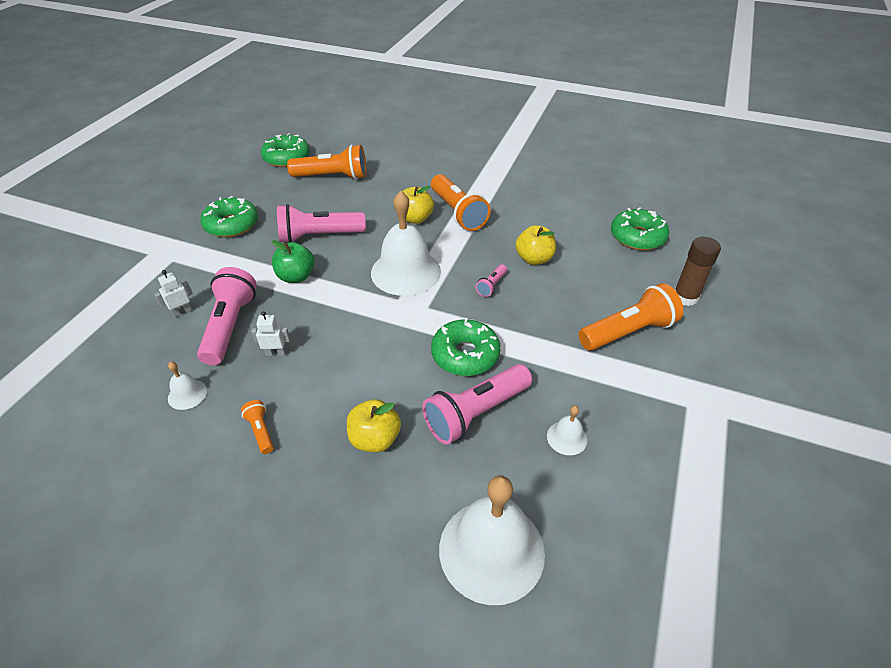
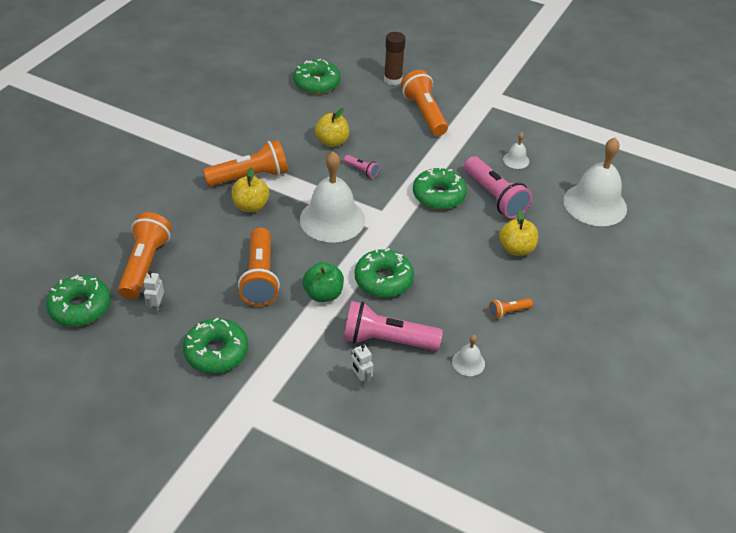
camera: 85 degrees left, 0 degrees up
(276, 353) = (425, 306): white robot -> white robot (156, 307)
(316, 317) = (383, 280): none -> green donut
(319, 236) = (260, 277): pink flashlight -> orange flashlight

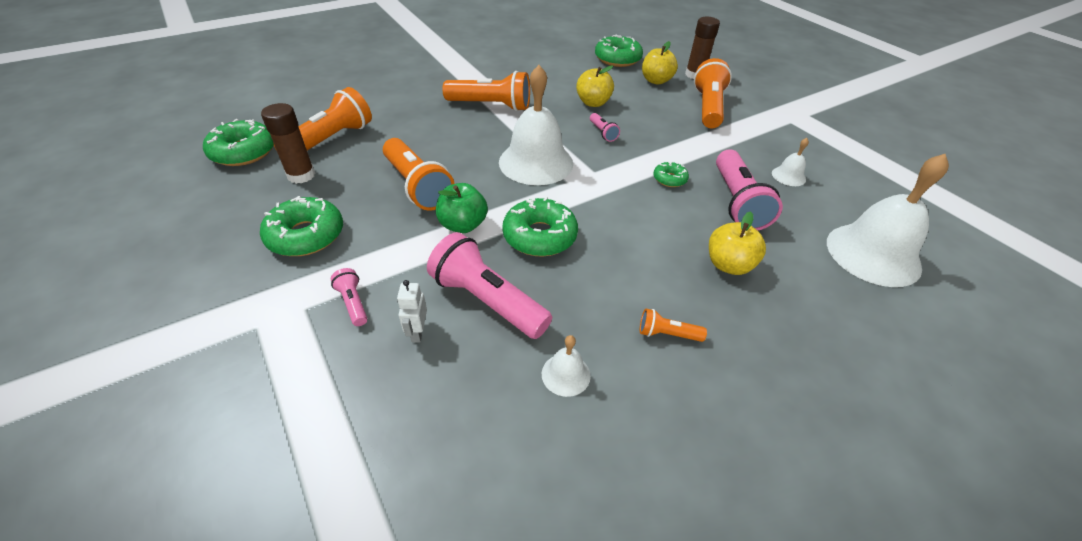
camera: 30 degrees right, 0 degrees up
(156, 307) = (301, 175): white robot -> brown glue stick
(251, 206) = (469, 127): yellow apple -> yellow apple (656, 81)
(260, 277) = (417, 186): orange flashlight -> orange flashlight turned 60 degrees counterclockwise
(301, 381) = (353, 303): none -> pink flashlight
(438, 195) = (669, 179): green donut -> green donut, size x0.53

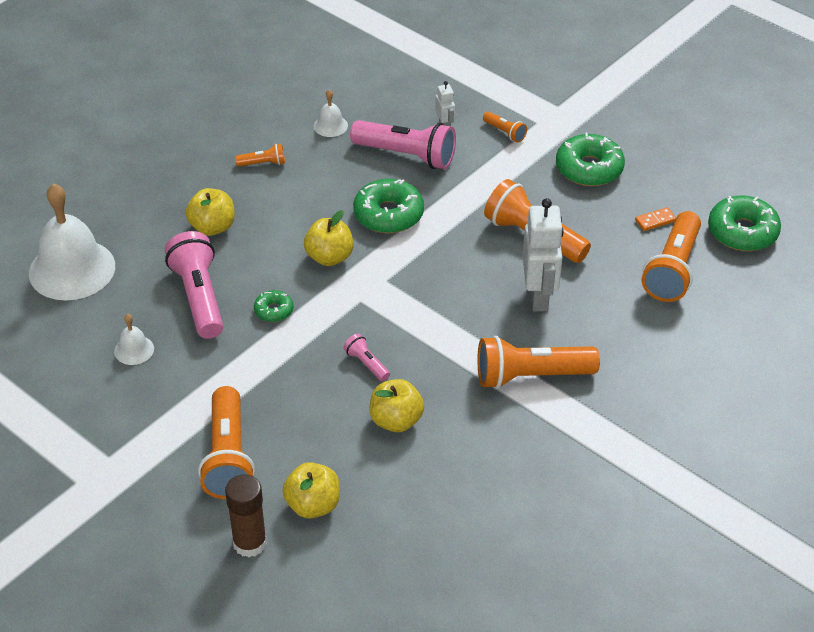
camera: 165 degrees right, 0 degrees up
(301, 175) = (655, 221): brown glue stick -> orange domino
(353, 303) = (505, 132): pink flashlight -> orange flashlight
(449, 145) = (539, 296): none -> white robot
(463, 225) = (463, 208): green apple -> none
(536, 162) = (429, 296): white bell -> none
(611, 209) = (329, 257): none -> yellow apple
(617, 59) = (389, 554): green donut -> none

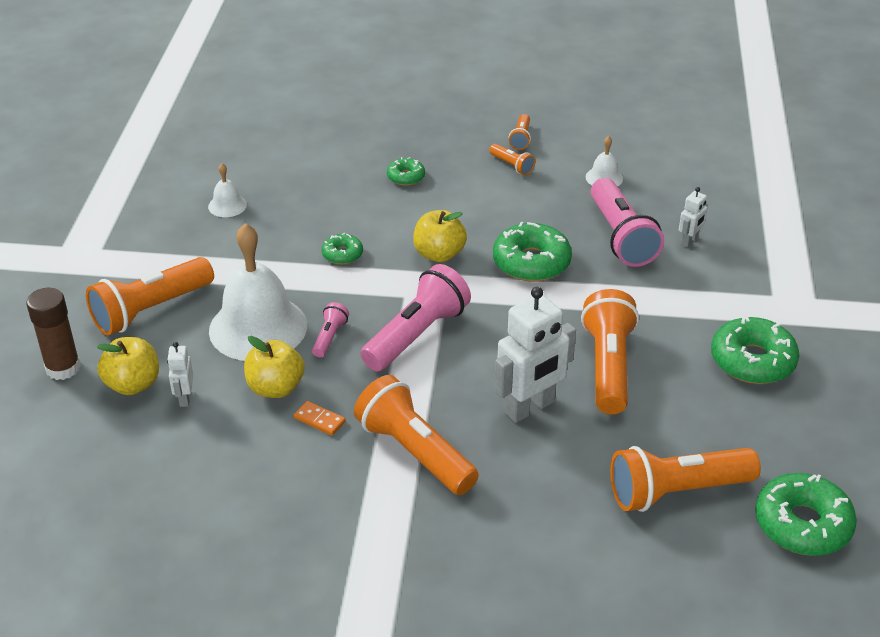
camera: 55 degrees right, 5 degrees down
(72, 269) = (286, 135): white bell -> white bell (258, 327)
(199, 297) = (318, 209): pink flashlight -> pink flashlight (417, 335)
(212, 227) = (406, 177): yellow apple -> green donut
(358, 479) = (184, 398): none -> white robot
(505, 132) = (730, 281): orange flashlight -> orange flashlight (521, 138)
(655, 221) = (735, 444): orange domino -> orange domino (319, 420)

